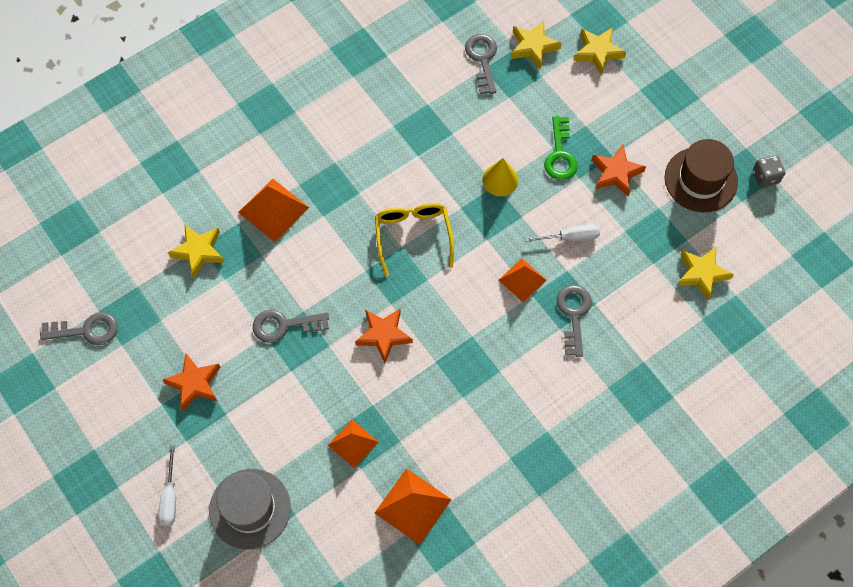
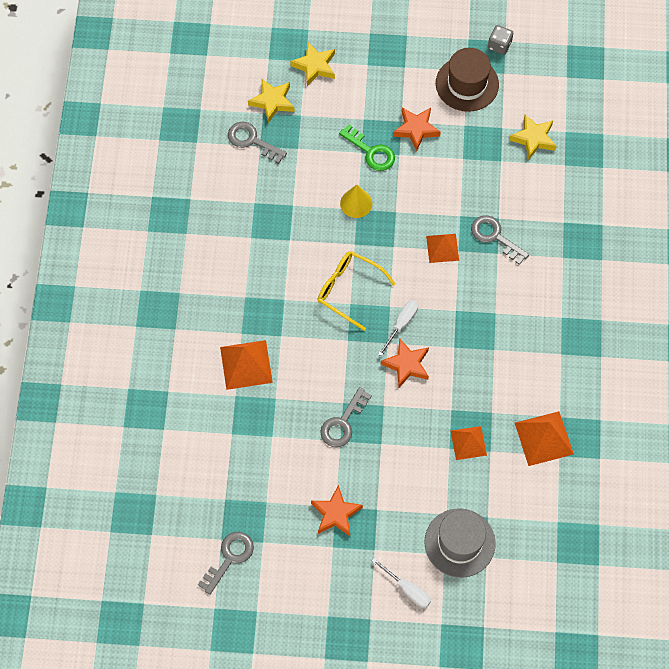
camera: 50 degrees left, 0 degrees up
(198, 251) = (234, 438): yellow star -> none
(570, 237) = (438, 194): white screwdriver -> white screwdriver (401, 324)

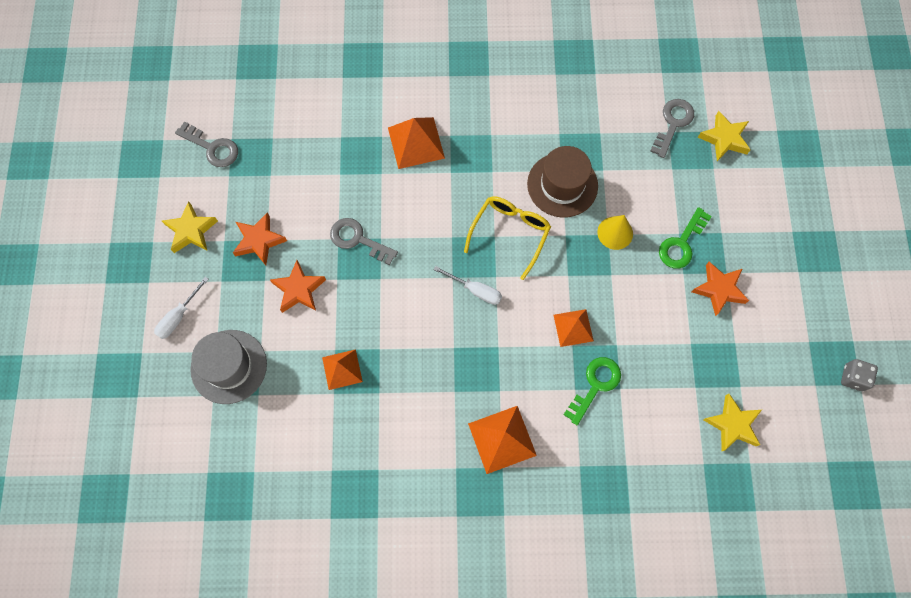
camera: 85 degrees right, 5 degrees up
(315, 66) = (778, 177): yellow star -> yellow star (191, 231)
(407, 365) = (428, 299): orange star -> orange star (299, 289)
(467, 84) = (791, 343): brown hat -> brown hat (562, 185)
(495, 237) = (595, 385): grey key -> green key
(544, 438) = (351, 452): orange pyramid -> orange pyramid (502, 439)

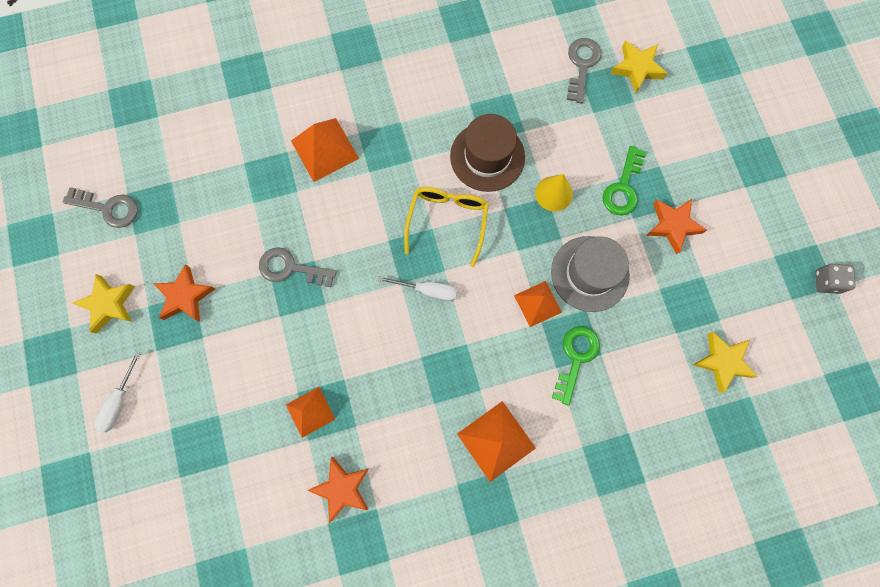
camera: 15 degrees left, 5 degrees up
(229, 366) = (188, 441): grey hat -> grey hat (589, 273)
(299, 289) = (242, 338): orange star -> orange star (342, 488)

